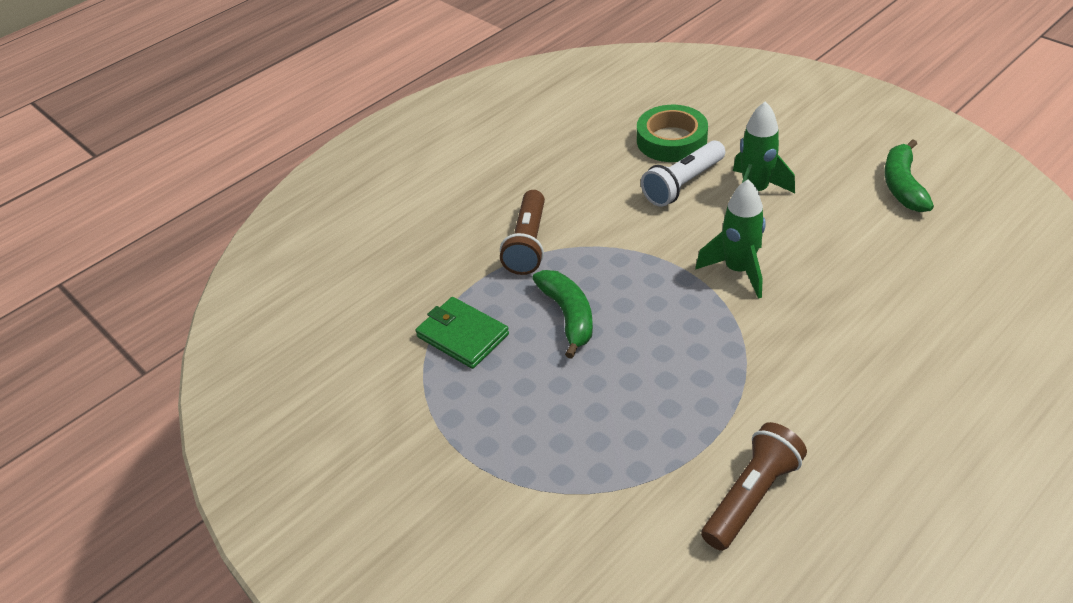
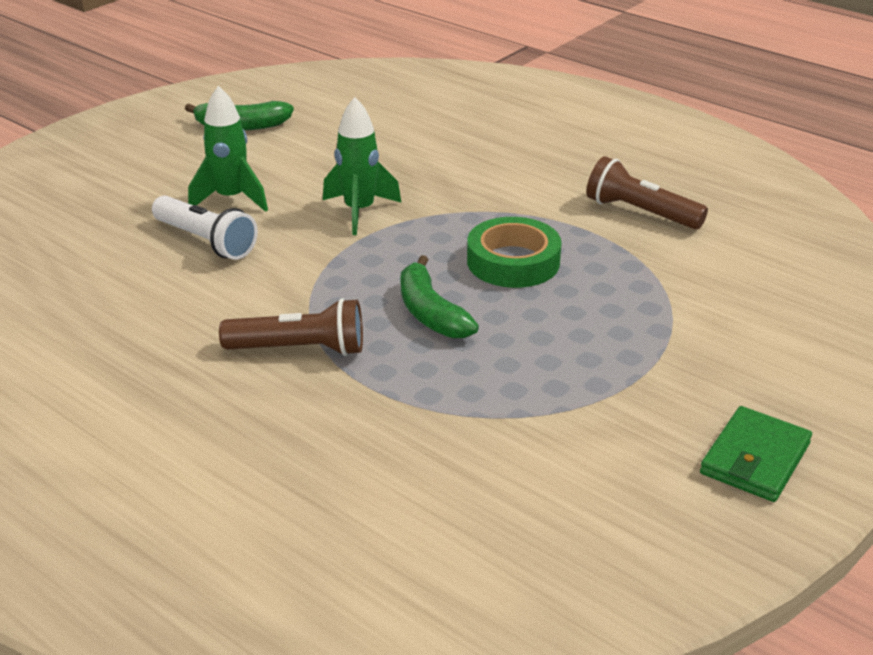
camera: 100 degrees left, 10 degrees down
(462, 335) = (467, 389): green wallet -> green wallet (754, 458)
(568, 316) = (430, 313): green banana -> green banana turned 90 degrees counterclockwise
(671, 140) = (113, 249): green tape -> green tape (513, 262)

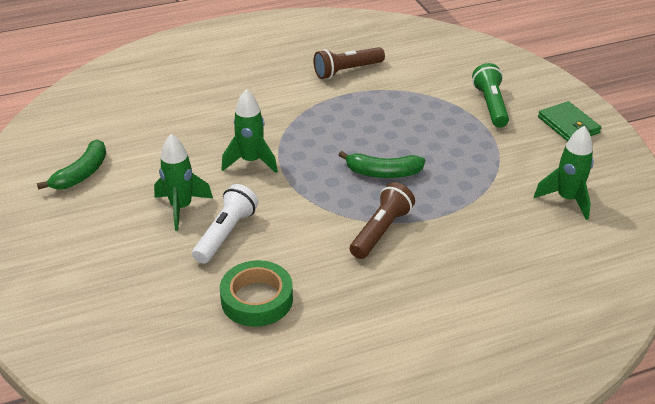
camera: 60 degrees left, 5 degrees up
(206, 241) = (225, 234): white flashlight -> white flashlight turned 45 degrees counterclockwise
(513, 262) = (357, 128): green tape -> green tape (257, 299)
(533, 509) = (567, 199): none -> green rocket
(711, 360) = (490, 105): none -> green flashlight

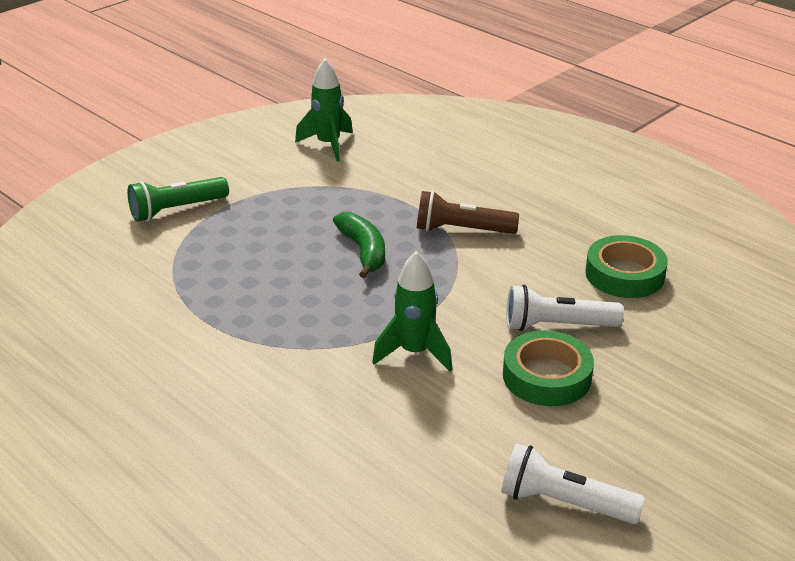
camera: 115 degrees left, 5 degrees down
(82, 174) = (564, 503): green banana -> white flashlight
(181, 208) = (546, 376): green rocket -> green tape
(347, 71) = (142, 336): brown flashlight -> none
(568, 125) = (193, 159): green wallet -> none

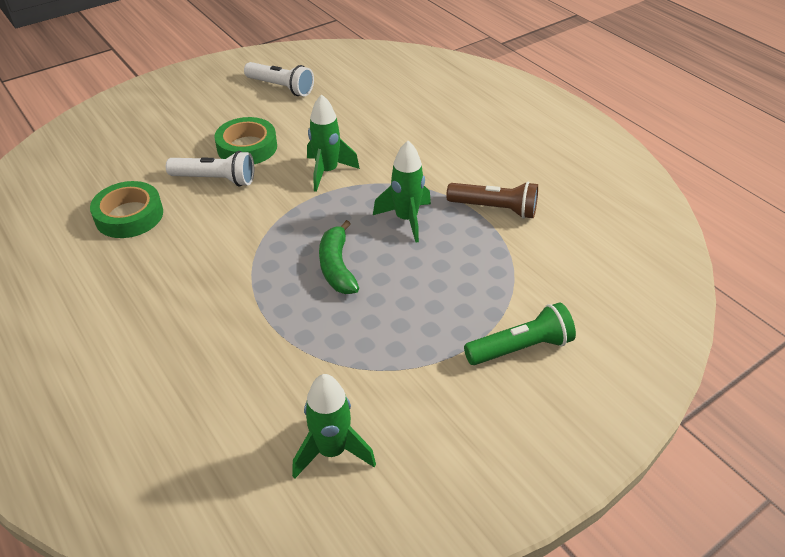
camera: 170 degrees left, 10 degrees up
(296, 304) = (406, 219): none -> green rocket
(462, 230) = (236, 280): brown flashlight -> brown flashlight (494, 209)

